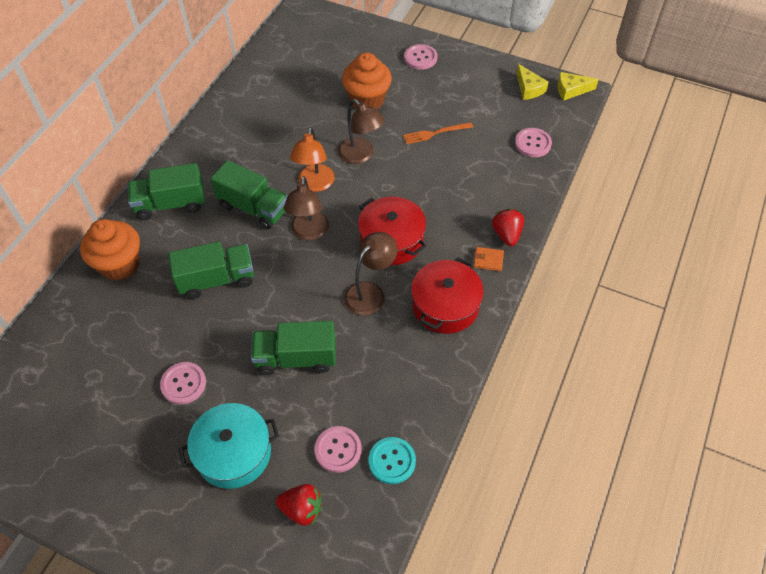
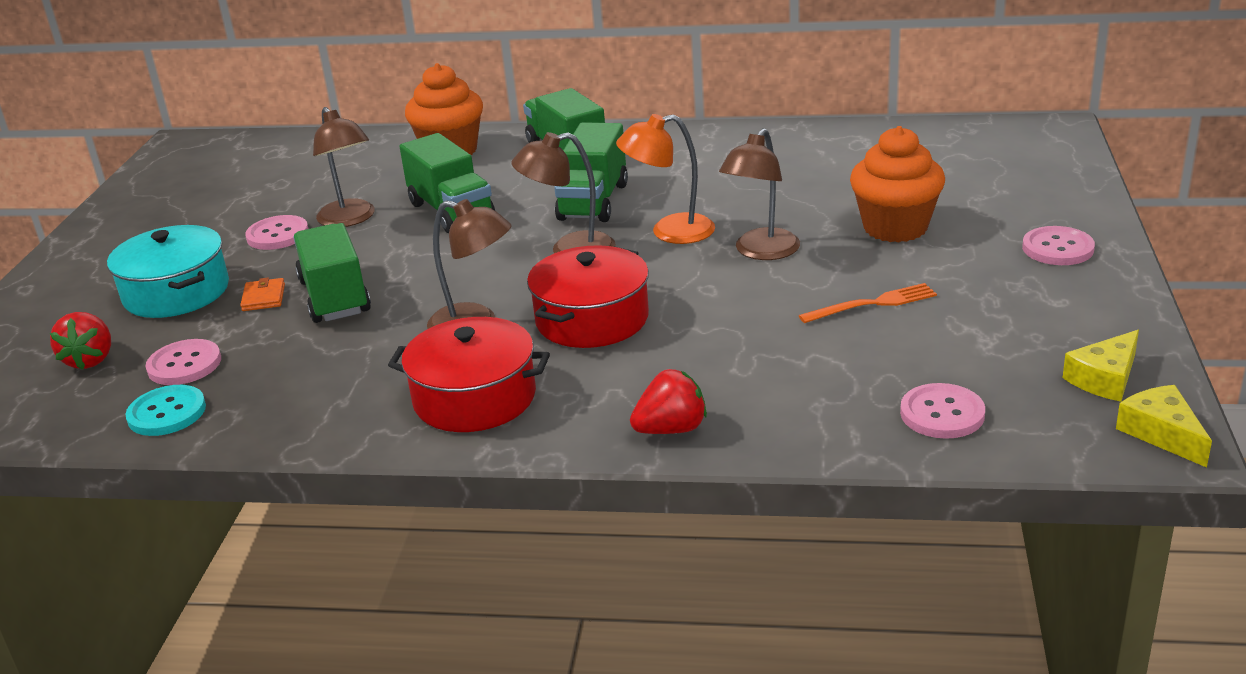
camera: 75 degrees right, 25 degrees down
(189, 337) = (350, 219): none -> brown lamp
(435, 133) = (873, 304): orange fork -> orange fork turned 105 degrees clockwise
(488, 260) = (597, 421): orange wallet -> orange wallet (263, 297)

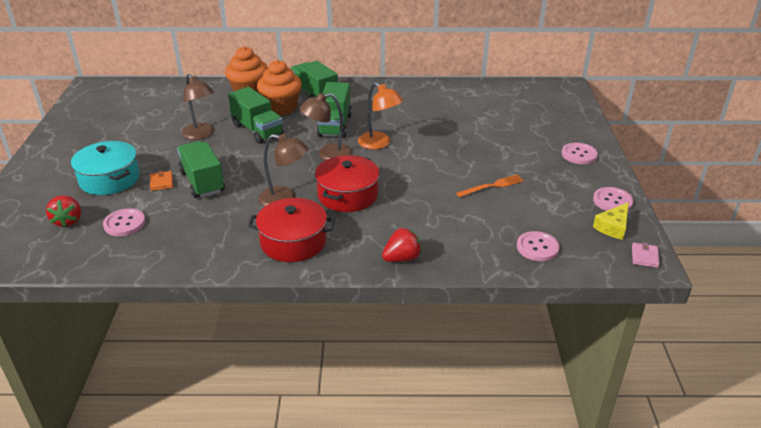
camera: 10 degrees left, 5 degrees up
(167, 413) = (121, 253): turquoise button -> none
(277, 235) = (161, 144): pink button -> pink button (612, 201)
(670, 232) = (379, 144): orange lamp -> orange lamp turned 120 degrees counterclockwise
(761, 252) = (430, 156): brown lamp -> none
(895, 227) = (496, 142): orange cupcake -> orange cupcake (281, 108)
(1162, 433) = (644, 256): yellow cheese -> pink wallet

